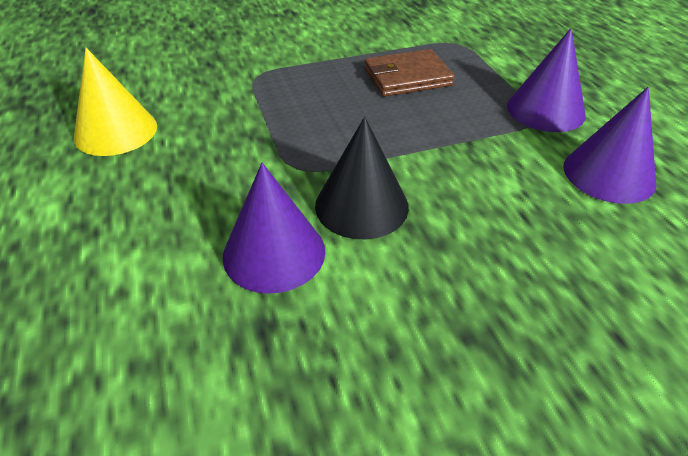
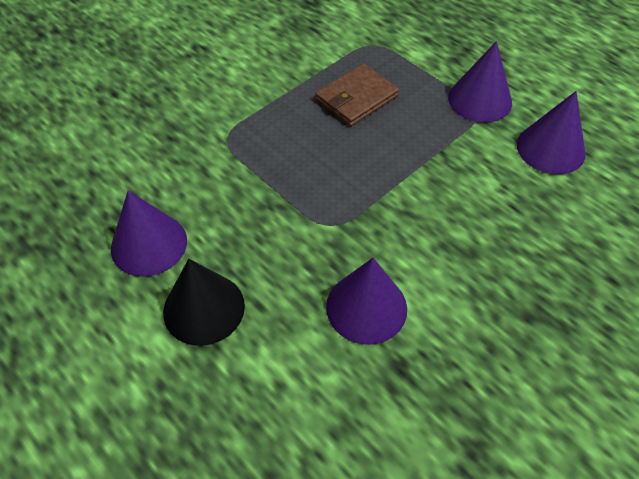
camera: 25 degrees left, 10 degrees up
(116, 131) = (149, 244): yellow cone -> purple cone
(361, 205) = (401, 241): black cone -> black cone (204, 308)

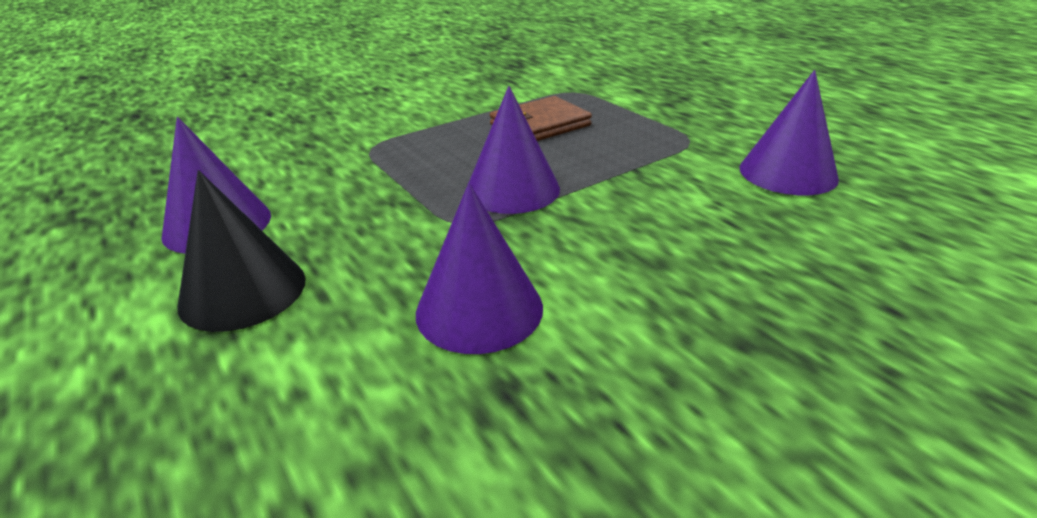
camera: 10 degrees right, 20 degrees down
(480, 100) = (694, 131): purple cone -> purple cone (512, 189)

